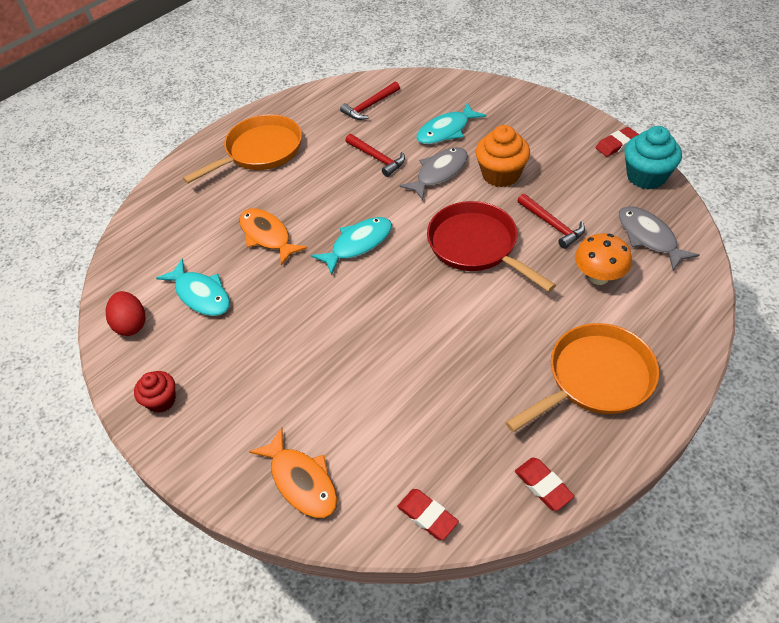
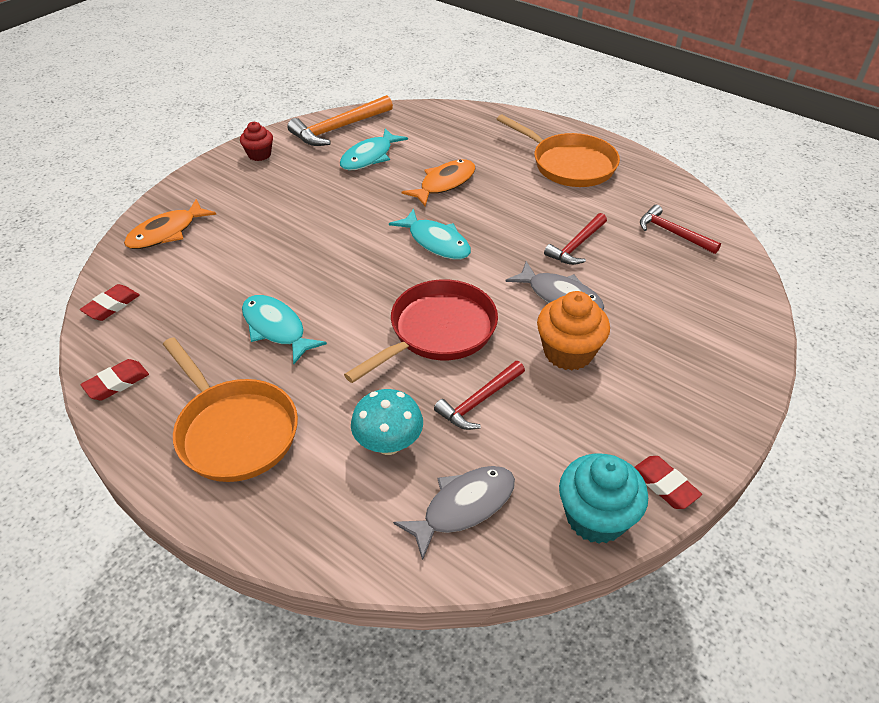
camera: 80 degrees right, 5 degrees down
(131, 324) = (338, 128): red egg -> orange hammer
(446, 131) = (644, 300): turquoise fish -> turquoise fish (276, 328)
(598, 277) = (388, 444): orange mushroom -> turquoise mushroom

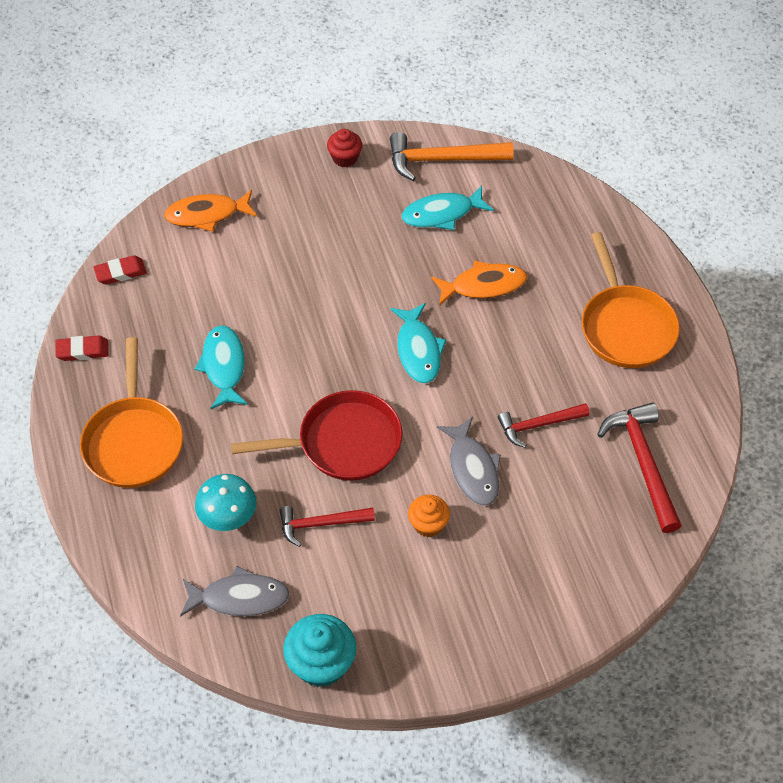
camera: 35 degrees right, 10 degrees up
(568, 352) = (428, 524): orange cupcake -> orange cupcake, size x0.62
(664, 485) = (393, 674): red eraser -> none
(673, 233) = (643, 463): red hammer -> red hammer, size x1.54

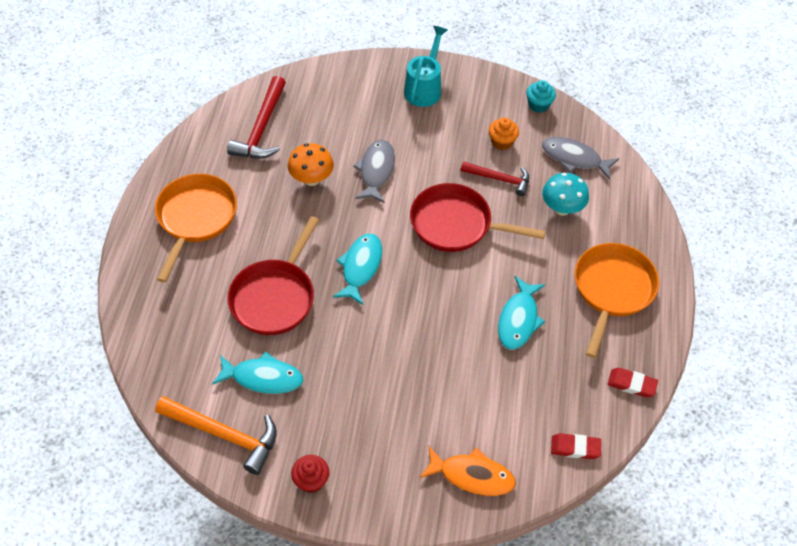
camera: 155 degrees left, 0 degrees up
(321, 664) = (538, 105): turquoise cupcake -> turquoise cupcake, size x0.62
(428, 524) = (428, 150): orange cupcake -> orange cupcake (502, 142)
(483, 285) = (275, 296): orange fish -> red pan
(486, 619) = (424, 88): none -> turquoise watering can
(538, 425) = (311, 179): red hammer -> orange mushroom

